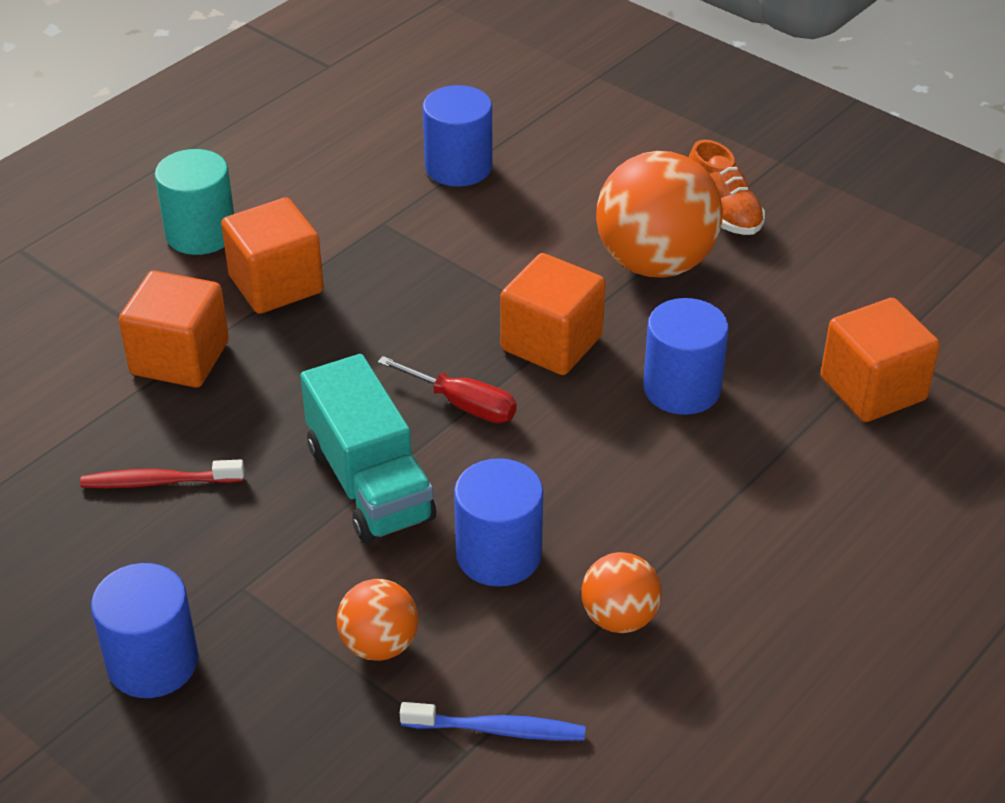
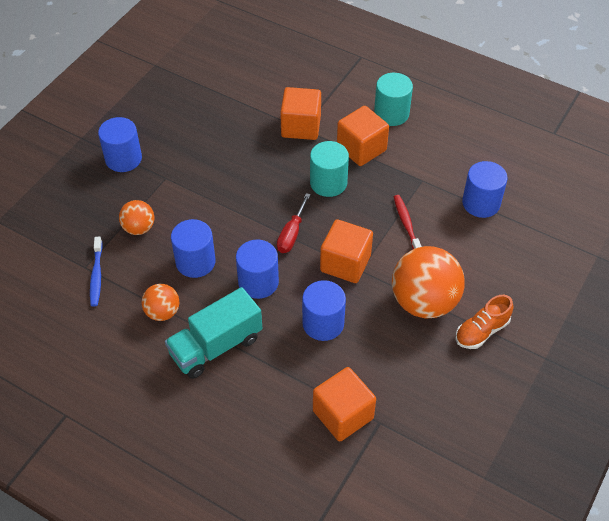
camera: 80 degrees right, 10 degrees up
(159, 482) = (222, 137): red toothbrush -> red toothbrush (406, 224)
(348, 339) = (328, 183): none -> turquoise cylinder
(369, 483) = (233, 208): turquoise truck -> turquoise truck (216, 346)
(571, 464) = (258, 282): none -> blue cylinder

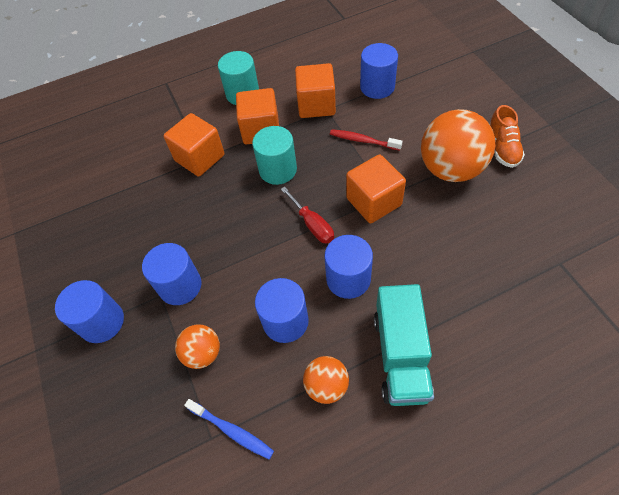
camera: 50 degrees left, 5 degrees up
(323, 323) = (428, 251): blue cylinder -> blue cylinder (180, 286)
(343, 414) = (538, 287): orange cube -> orange cube (316, 105)

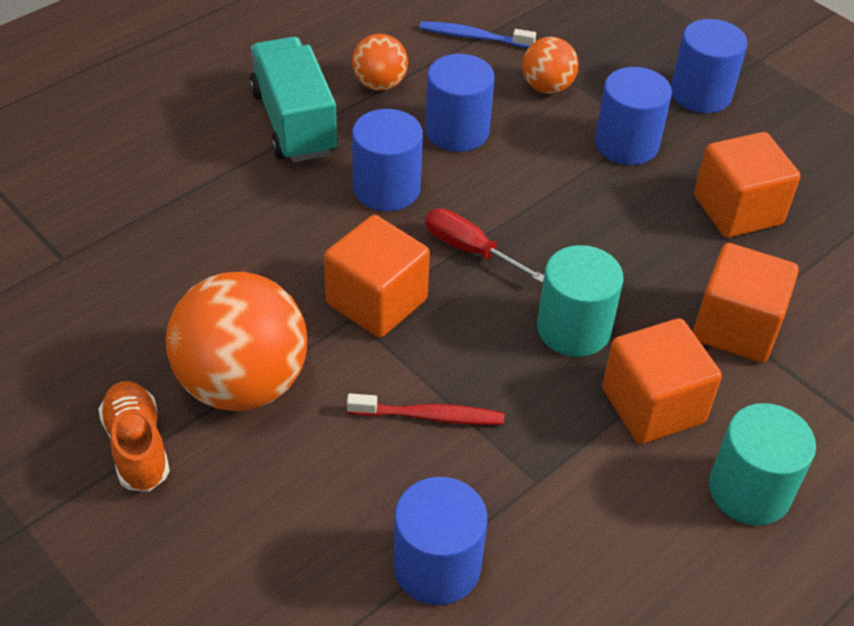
camera: 155 degrees right, 10 degrees down
(316, 105) = (563, 488): orange cube -> orange cube (737, 210)

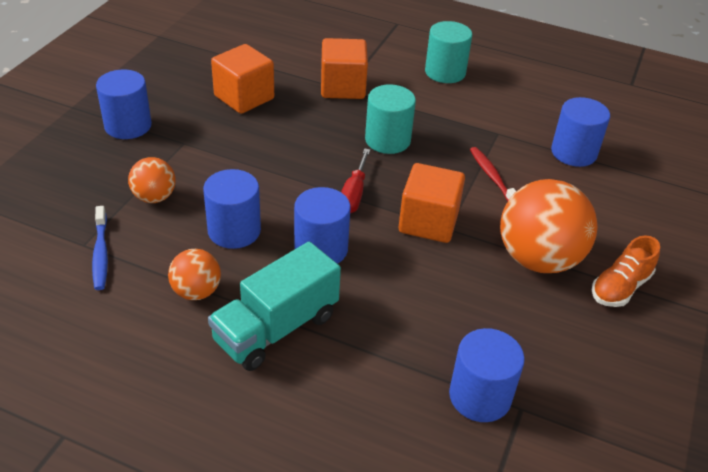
camera: 115 degrees left, 5 degrees down
(626, 144) = (203, 148): blue cylinder -> blue cylinder (480, 396)
(652, 405) = (419, 105): orange cube -> none

